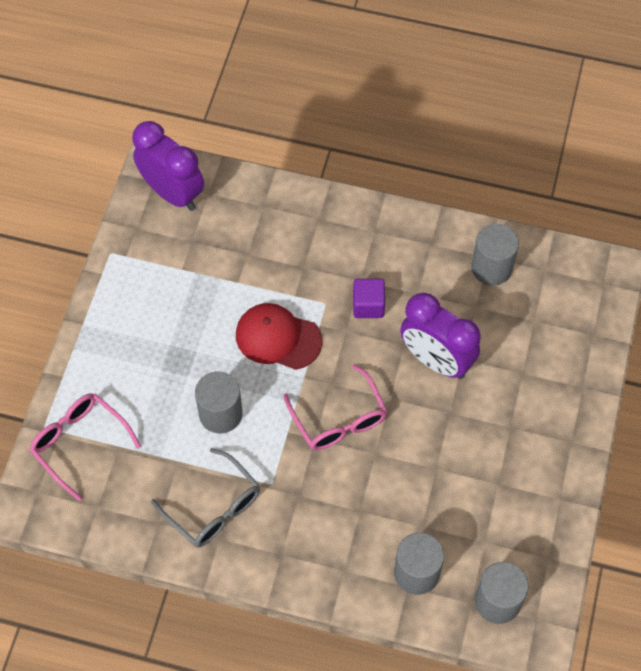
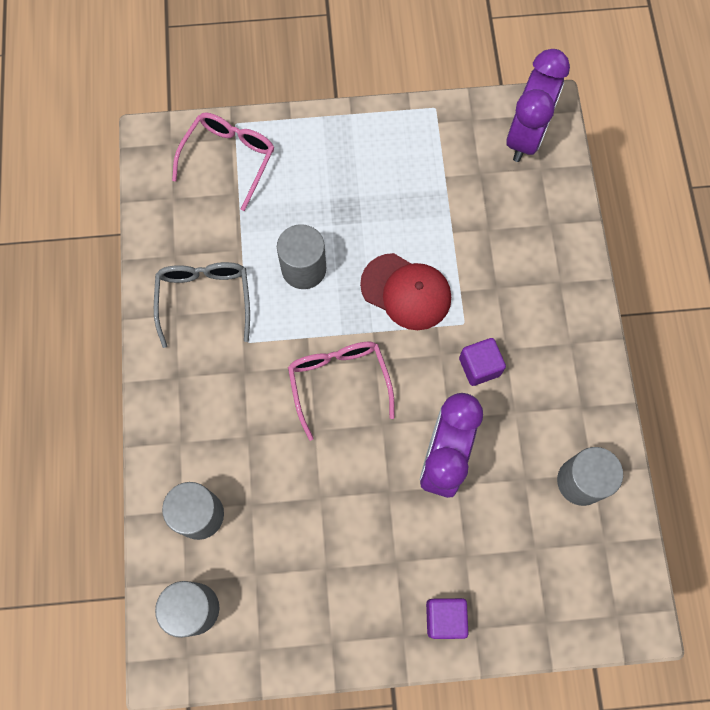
camera: 70 degrees right, 10 degrees up
(214, 508) = (205, 299): grey glasses -> grey glasses turned 150 degrees clockwise
(278, 338) = (406, 292): red cap -> red cap turned 120 degrees clockwise
(339, 419) = (339, 382): pink glasses -> pink glasses turned 120 degrees clockwise
(567, 406) = (445, 618): none -> purple cube

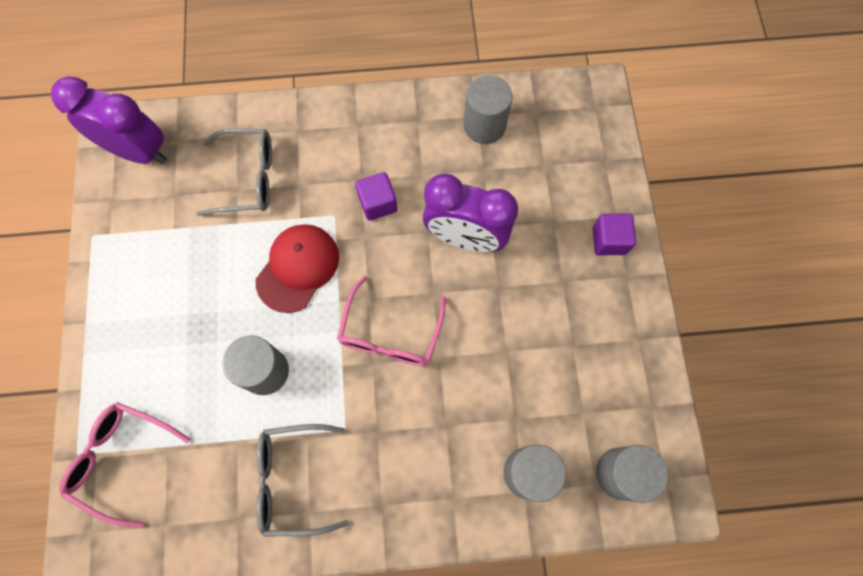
camera: 90 degrees left, 0 degrees up
(339, 382) = (390, 334): pink glasses -> pink glasses turned 60 degrees counterclockwise
(501, 239) = (248, 178): none -> grey glasses

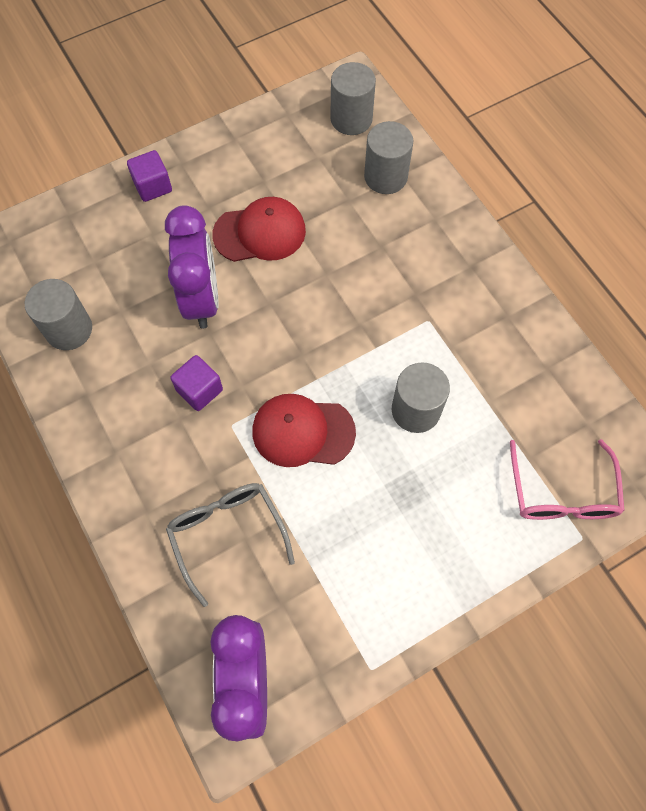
camera: 115 degrees left, 5 degrees down
(292, 479) = (491, 341): grey glasses -> none
(390, 334) = (326, 321): pink glasses -> none
(513, 316) = (260, 233): none -> red cap

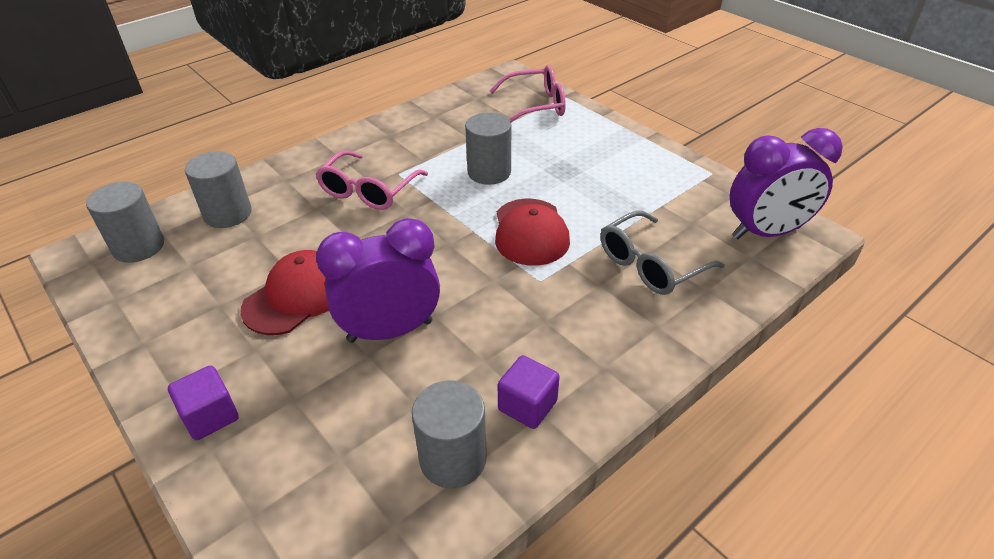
camera: 100 degrees left, 25 degrees down
(199, 390) = (507, 311): purple cube -> purple cube (527, 405)
(260, 233) = (296, 296): red cap -> red cap turned 60 degrees clockwise
(401, 291) = (368, 191): none -> pink glasses

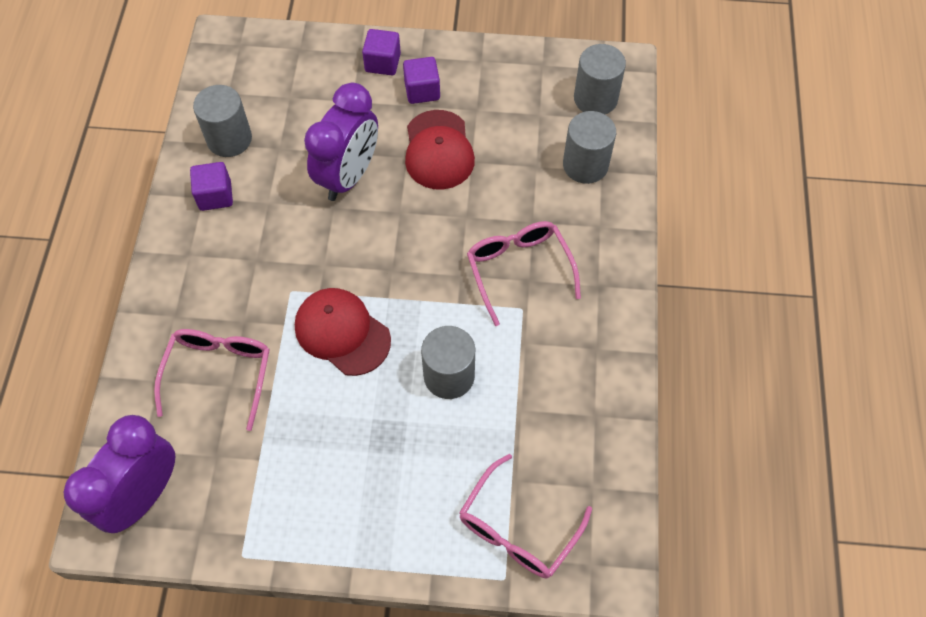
camera: 135 degrees right, 20 degrees up
(227, 356) = (422, 91): none -> purple cube
(650, 265) = (219, 373): grey glasses -> pink glasses

